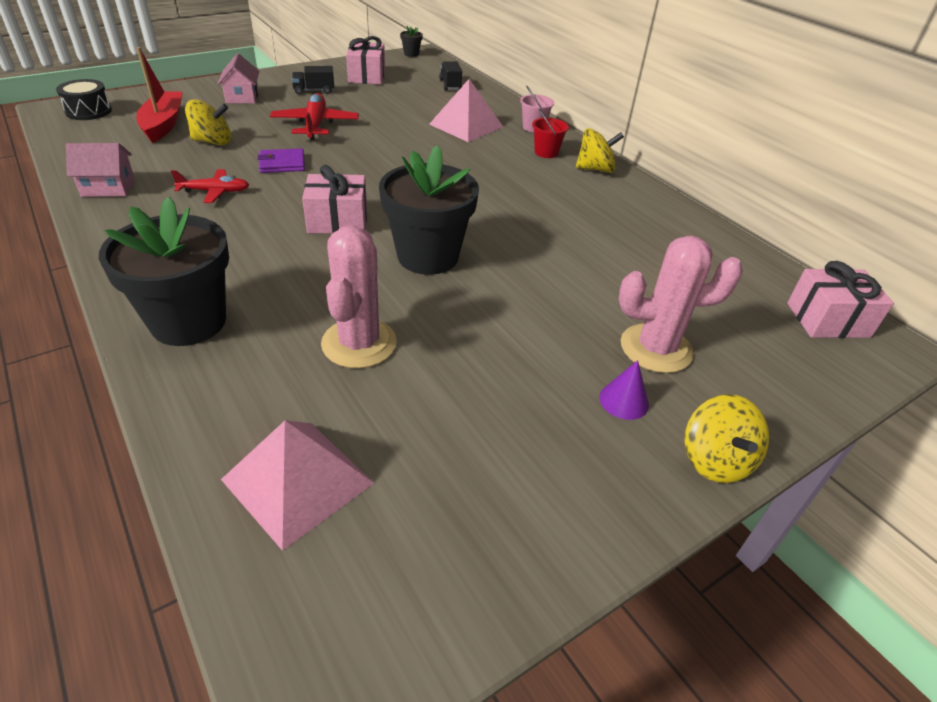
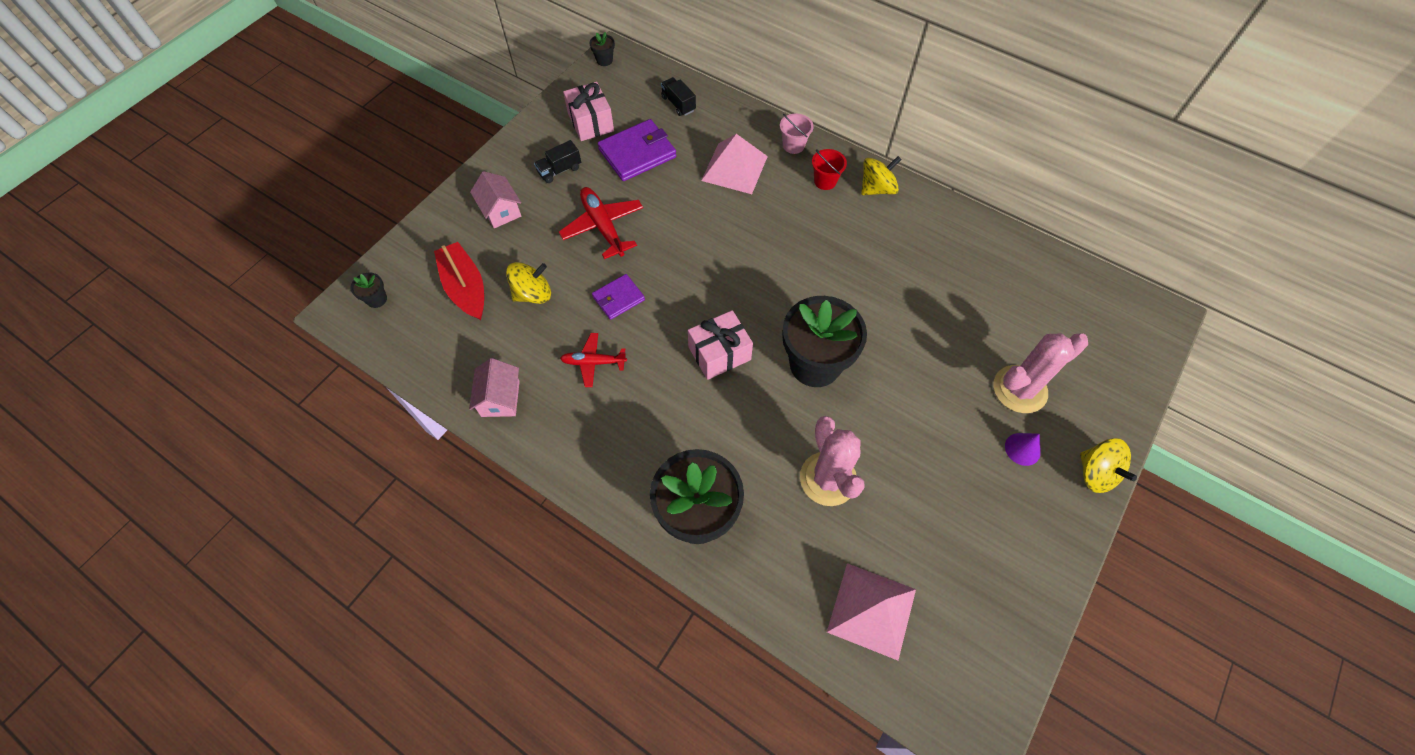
camera: 20 degrees left, 20 degrees up
(89, 111) = (377, 299): black drum -> black flower pot
(108, 187) = (500, 398): pink house -> pink house turned 60 degrees counterclockwise
(215, 192) = (593, 362): red plane -> red plane turned 150 degrees counterclockwise
(388, 98) = (637, 153): none -> purple wallet
(827, 320) = (1115, 306): pink gift -> none

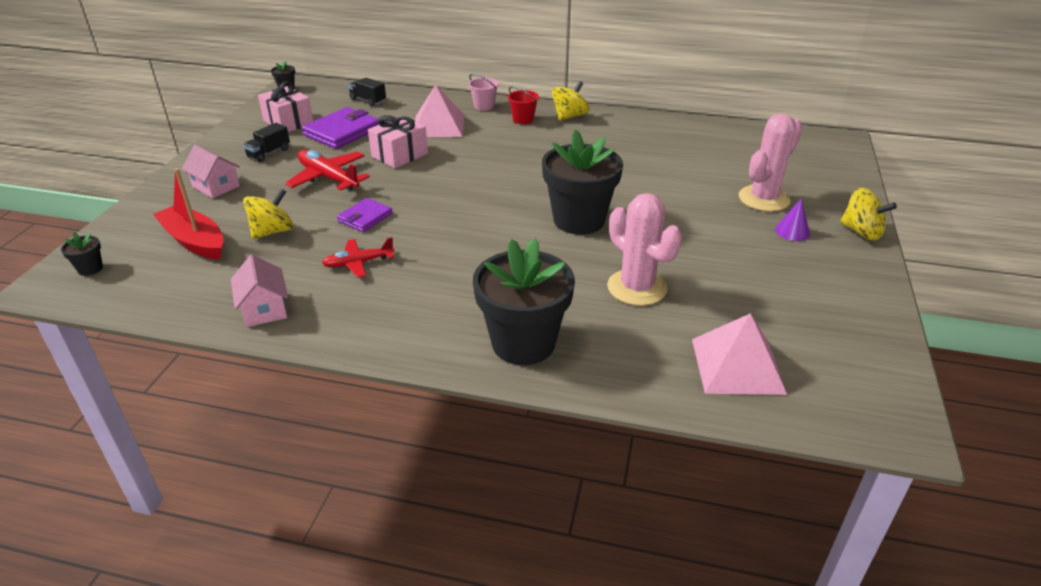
camera: 20 degrees left, 25 degrees down
(719, 353) = (484, 232): pink gift -> pink gift (399, 155)

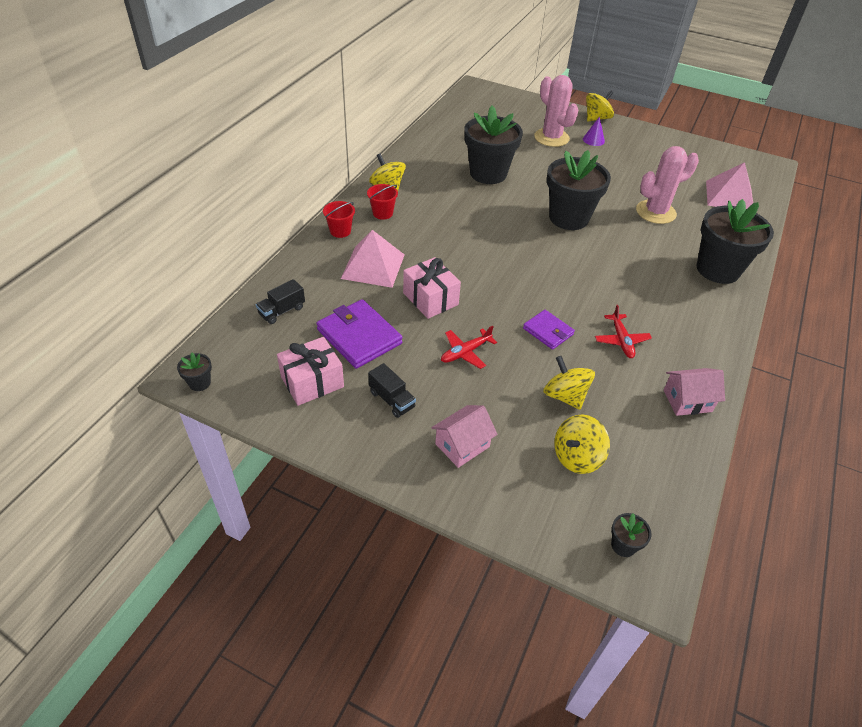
camera: 80 degrees left, 10 degrees up
(194, 241) = (577, 457): red boat -> yellow spinning top
(328, 178) = (465, 352): red plane -> red plane, size x0.63
(484, 106) = (340, 231): pink bucket -> red bucket
(638, 164) = (488, 173): none -> black flower pot

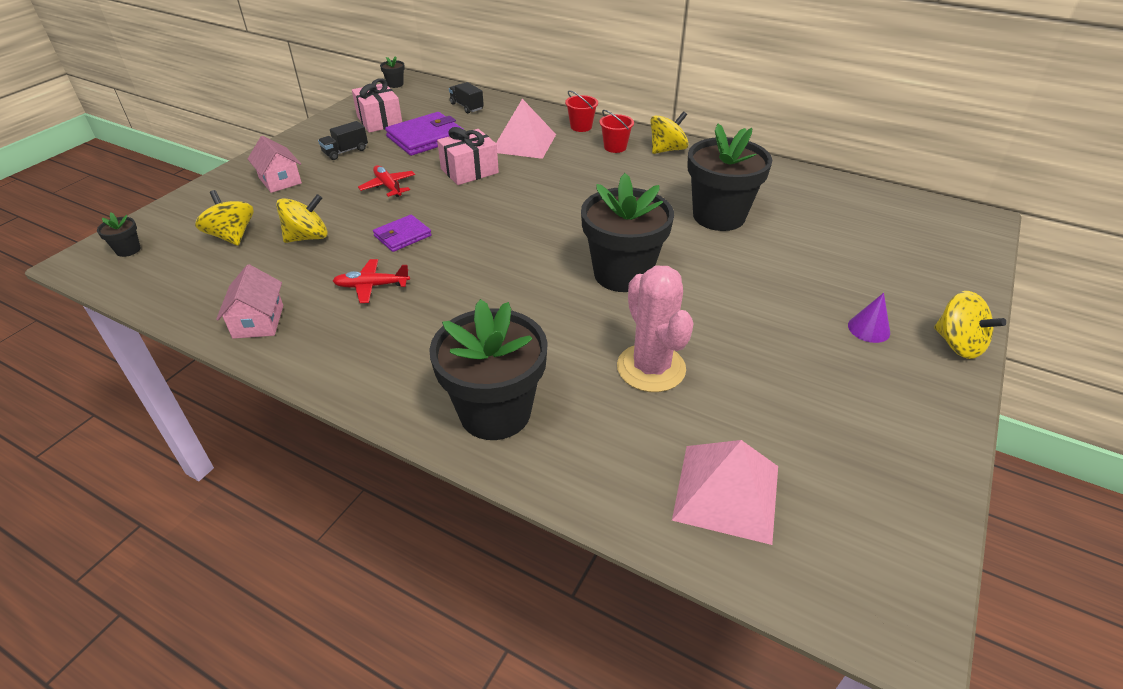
camera: 95 degrees right, 5 degrees down
(551, 138) = (850, 281): pink cactus -> none

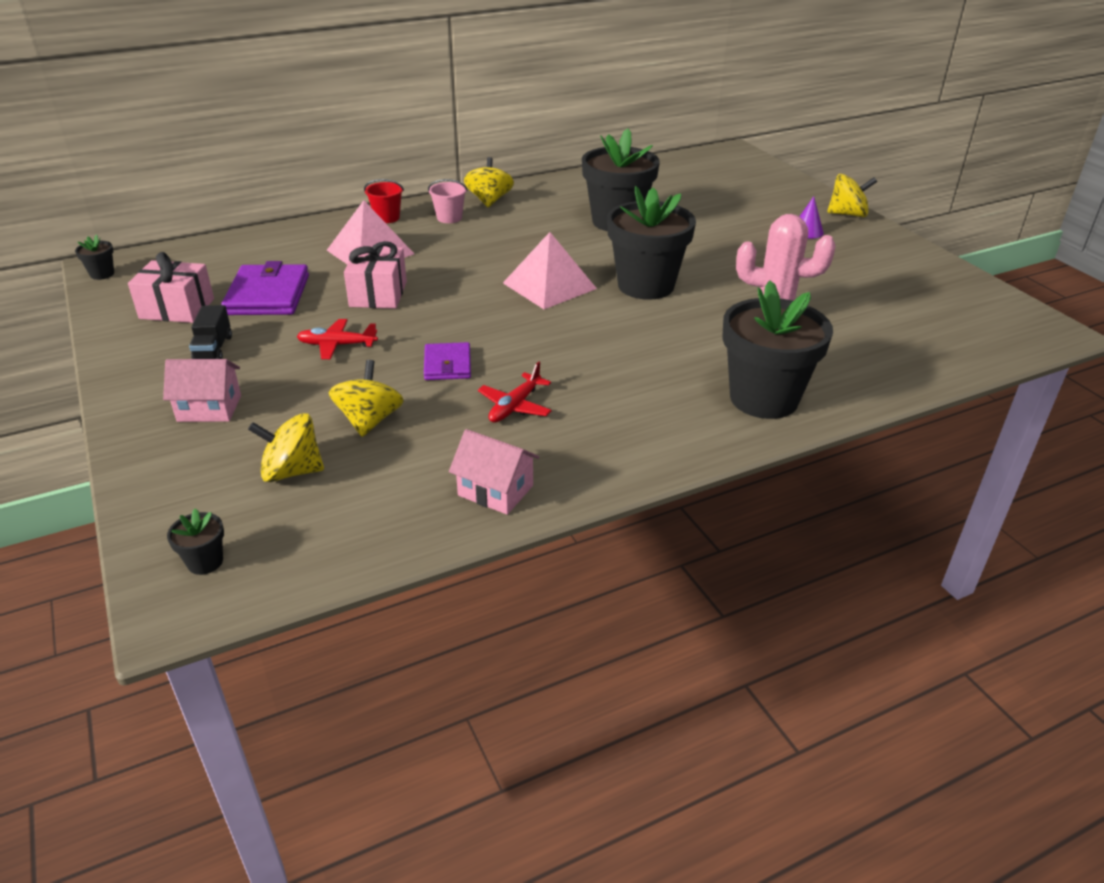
camera: 55 degrees left, 5 degrees down
(466, 106) = (240, 253): black truck -> none
(615, 147) = (449, 218): red bucket -> pink bucket
(726, 492) = (918, 340): pink pyramid -> pink pyramid (549, 285)

